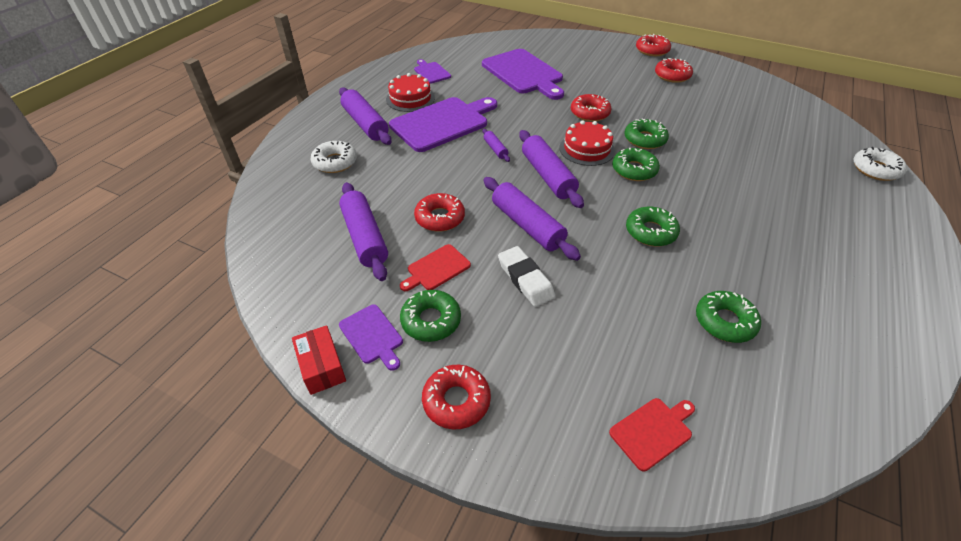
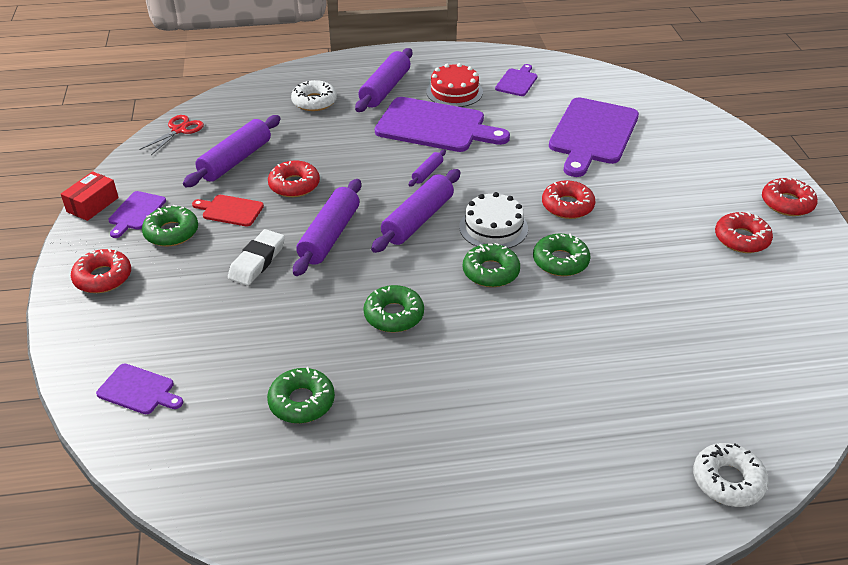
camera: 55 degrees right, 5 degrees down
(270, 255) = (179, 130): none -> red scissors
(586, 149) = (493, 227): red cake -> white cake
(653, 431) = (138, 390): red cutting board -> purple cutting board

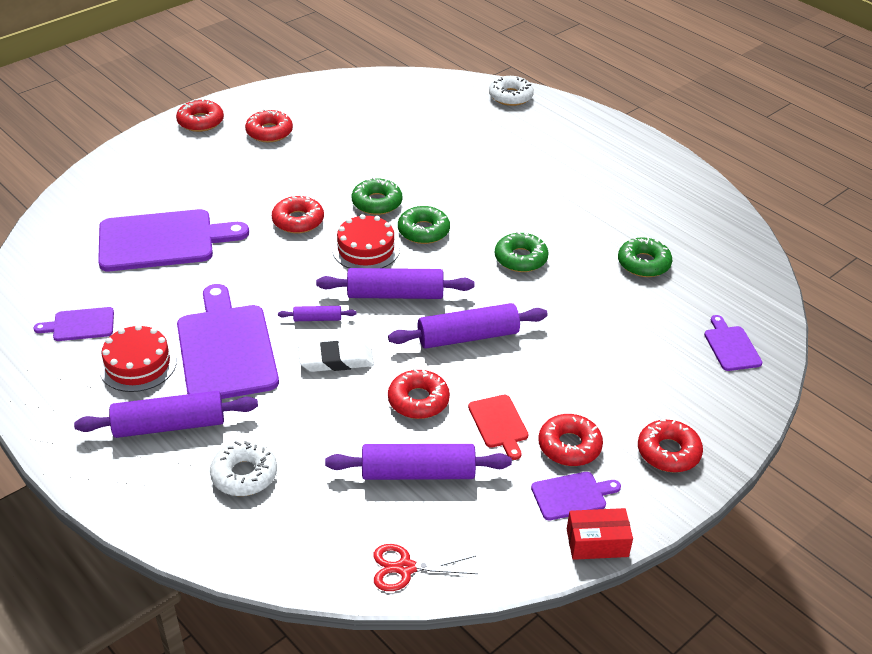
camera: 125 degrees left, 0 degrees up
(171, 232) = (569, 446): green donut -> red donut
(257, 261) = (544, 363): white eraser -> white eraser (336, 360)
(493, 227) = (366, 249): white cake -> red cake

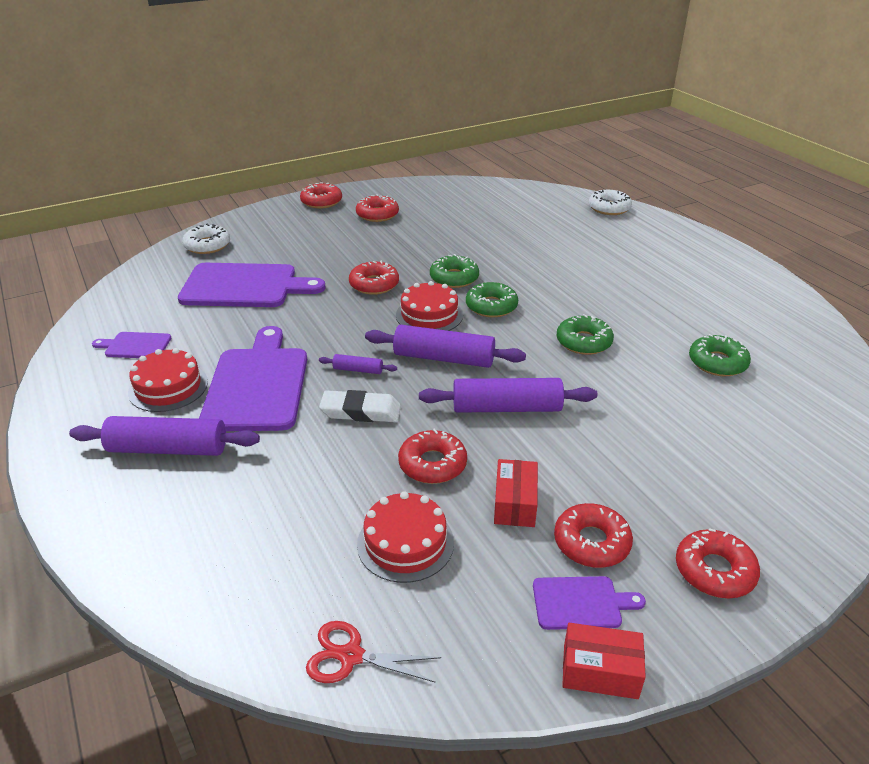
camera: 15 degrees right, 5 degrees down
(244, 475) = (218, 512): white donut -> white donut (207, 245)
(418, 473) = (405, 543): purple rolling pin -> red cake
(499, 424) = (515, 503): red cutting board -> red box
(731, 346) = (810, 460): purple cutting board -> none

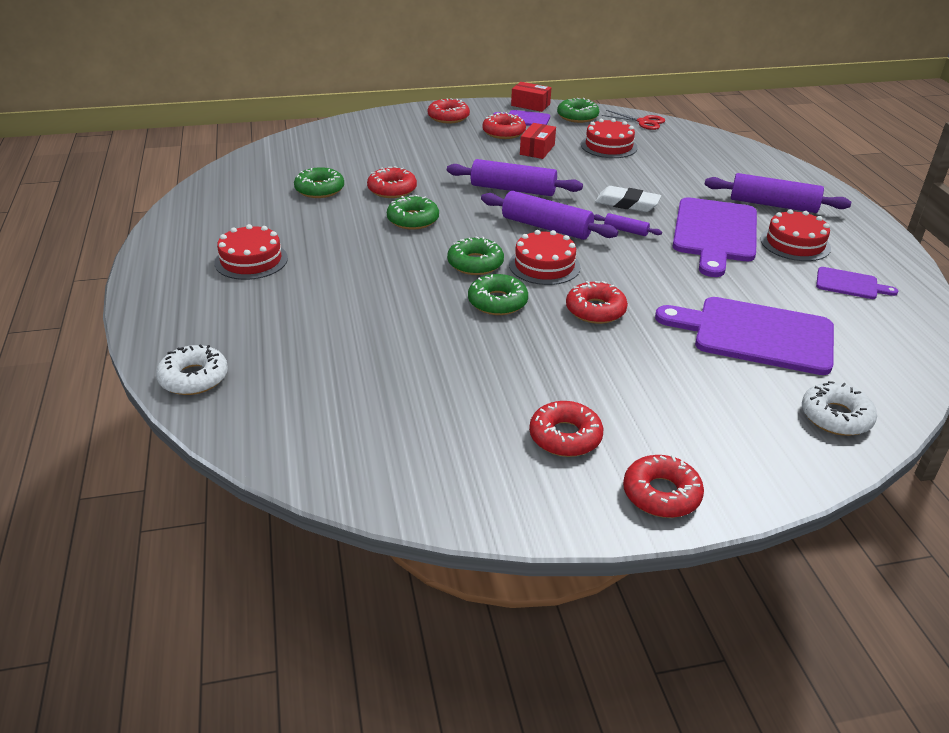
camera: 165 degrees left, 0 degrees up
(432, 464) = (581, 171): red donut -> red donut (392, 189)
(487, 643) = (577, 116): none -> green donut
(675, 277) = (251, 260): none -> red cake

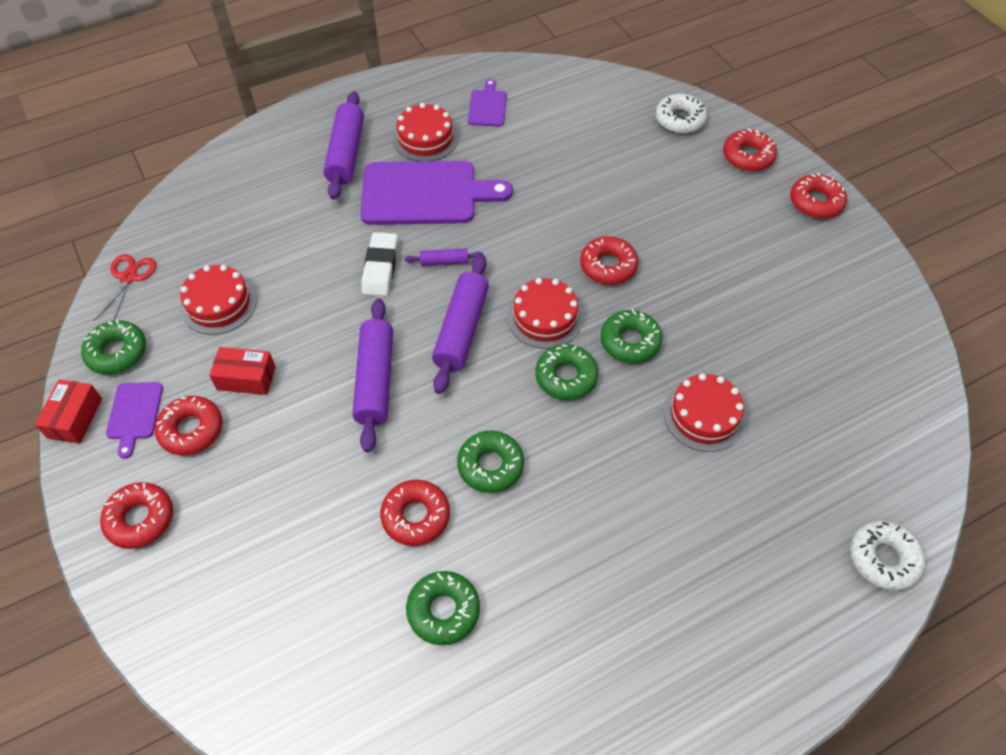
camera: 105 degrees left, 20 degrees up
(251, 260) = (657, 611): red cake -> red cake (704, 415)
(565, 436) = (790, 260): red donut -> red donut (748, 156)
(626, 230) = (444, 261): purple rolling pin -> purple rolling pin turned 75 degrees clockwise
(756, 335) = (595, 161): purple cutting board -> none

